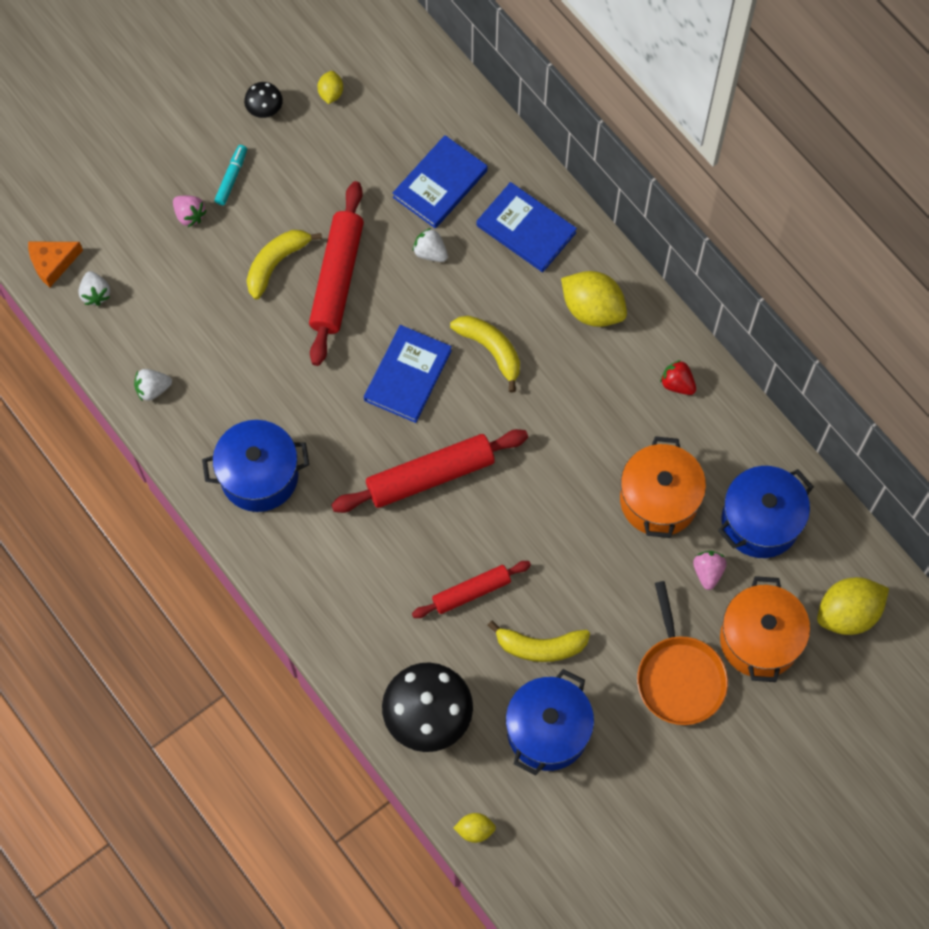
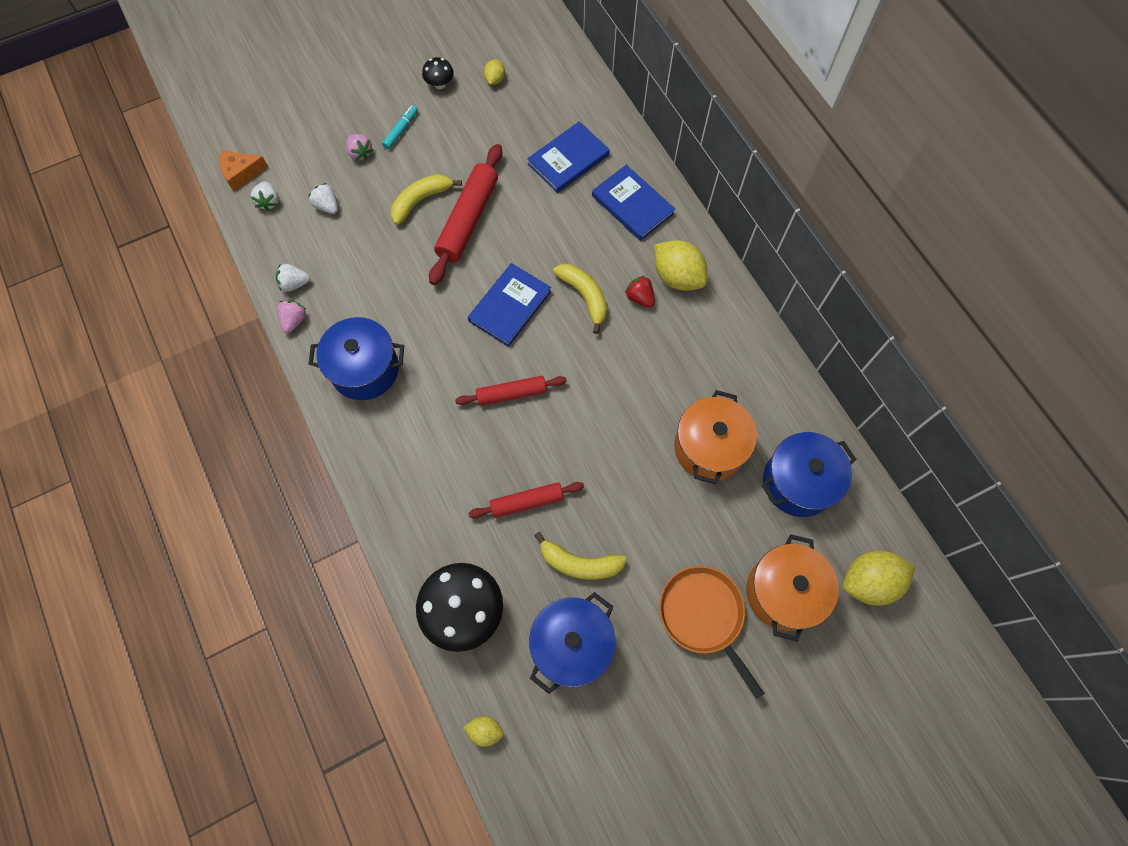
camera: 10 degrees right, 0 degrees up
(430, 252) = (549, 211): white strawberry -> white strawberry (327, 206)
(430, 476) = (511, 393): red rolling pin -> red rolling pin, size x0.61
(677, 384) = (741, 350): red strawberry -> red strawberry (640, 298)
(679, 677) = (703, 615): orange pan -> orange pan turned 150 degrees clockwise
(708, 572) = (744, 520): pink strawberry -> pink strawberry (294, 320)

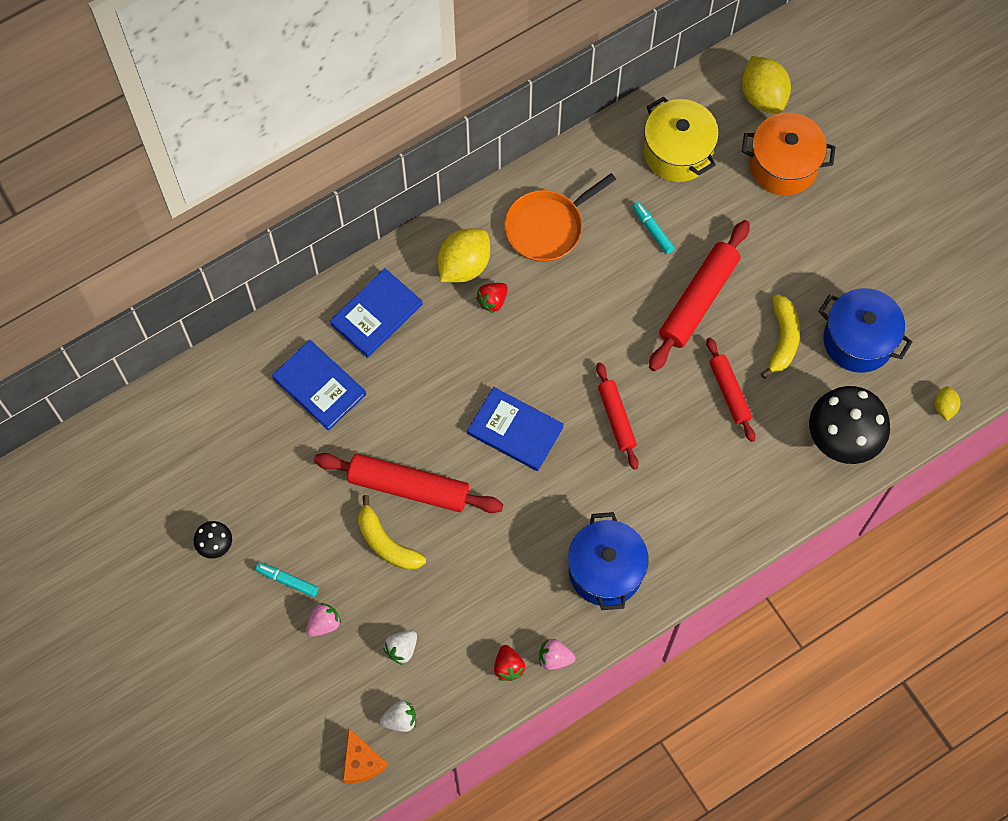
camera: 95 degrees left, 0 degrees up
(294, 284) = (508, 667): white strawberry -> red strawberry
(495, 80) = (206, 480): yellow lemon -> none
(584, 296) = (496, 356): yellow banana -> none
(629, 484) = (698, 300): none -> red rolling pin
(703, 615) = (814, 231): orange pan -> orange pan (547, 227)
(709, 448) = (652, 230): orange pot -> turquoise marker
(798, 482) = (677, 152): blue pot -> yellow pot

